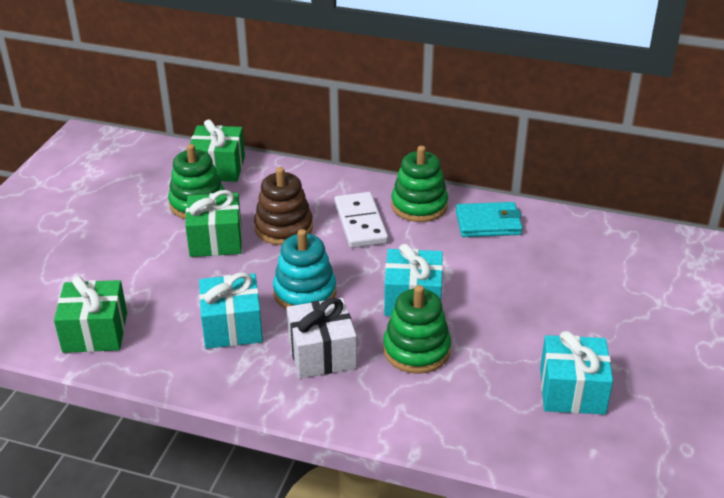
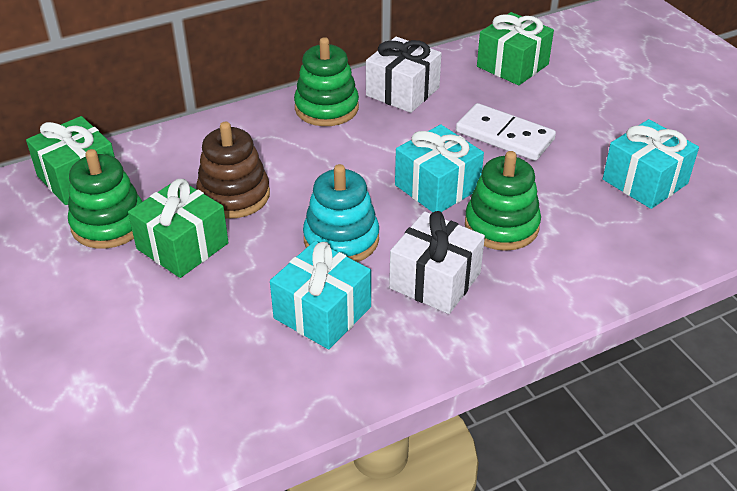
camera: 45 degrees left, 5 degrees up
(95, 332) = (191, 415): green gift -> green gift (512, 65)
(360, 223) = (298, 150): white domino -> white domino (504, 136)
(488, 223) = (402, 91): turquoise wallet -> white gift

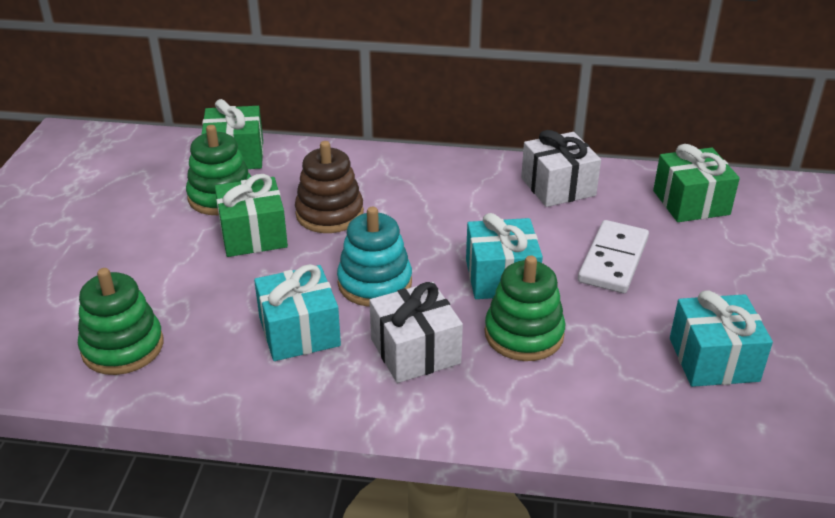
camera: 35 degrees right, 5 degrees down
(326, 108) = (476, 175): green stacking toy -> green stacking toy (123, 347)
(504, 136) = (613, 260): white domino -> white domino turned 45 degrees clockwise

